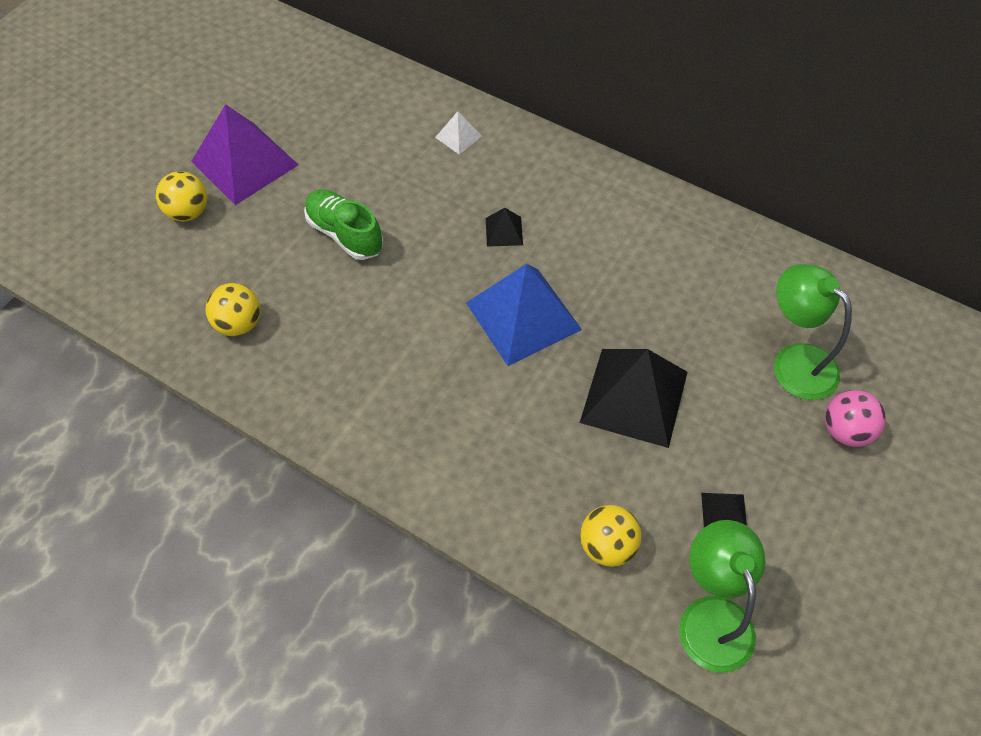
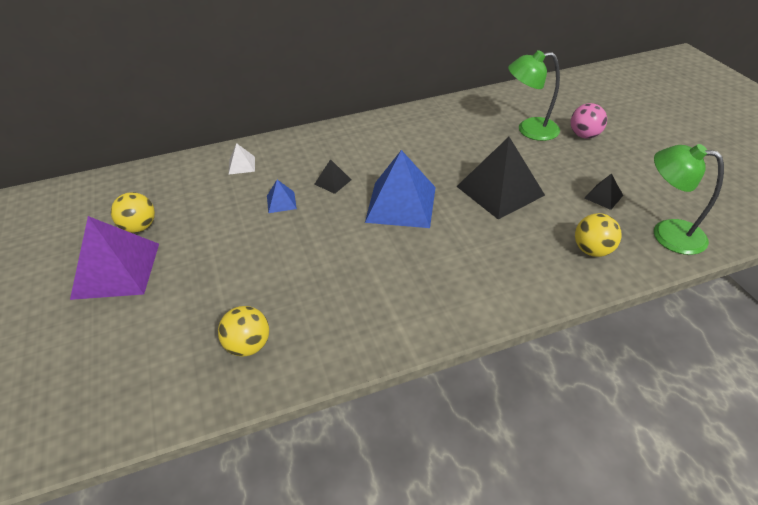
camera: 50 degrees left, 15 degrees down
(188, 212) = (112, 325): yellow ball -> yellow ball (139, 227)
(345, 234) = (245, 249): green shoe -> none
(433, 211) = (281, 202): none -> blue pyramid

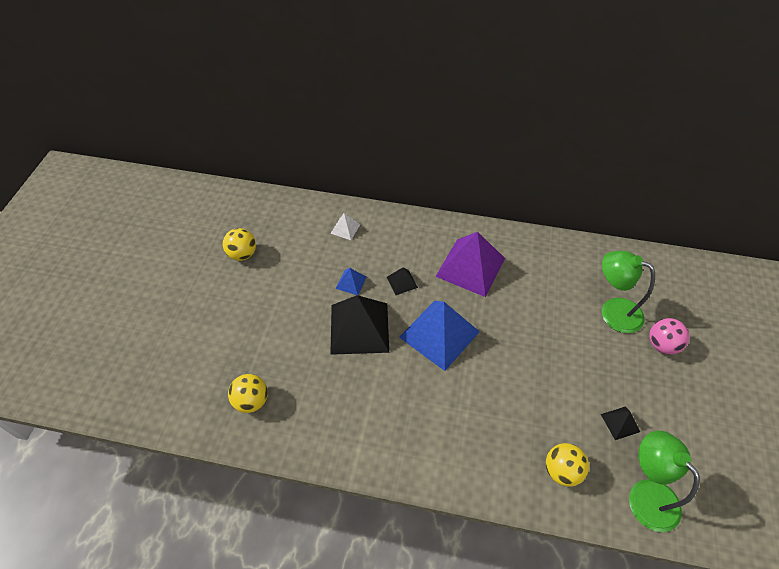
camera: 30 degrees right, 10 degrees up
(116, 270) = (208, 286): purple pyramid -> purple pyramid (470, 267)
(500, 191) = (531, 365): black pyramid -> black pyramid (359, 328)

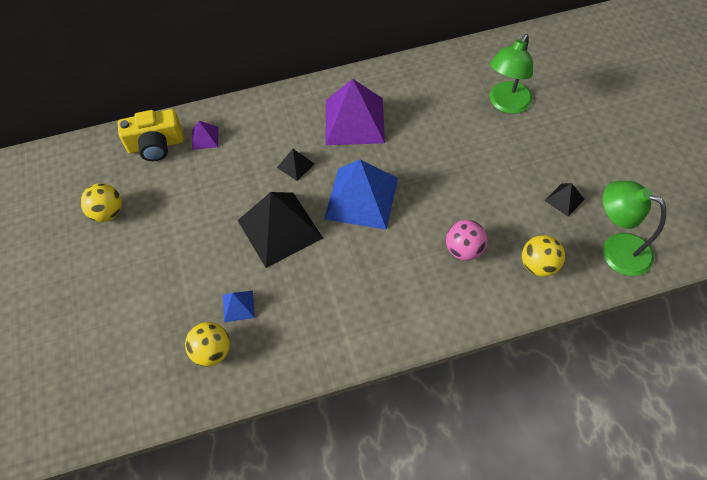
camera: 25 degrees left, 5 degrees up
(306, 218) = (156, 145): none -> yellow camera
(345, 228) = (205, 138): white pyramid -> purple pyramid
(351, 282) = (244, 189): blue pyramid -> blue pyramid (238, 306)
(613, 311) = (506, 104): green lamp -> green lamp turned 60 degrees counterclockwise
(662, 345) = (563, 115): pink ball -> pink ball (464, 250)

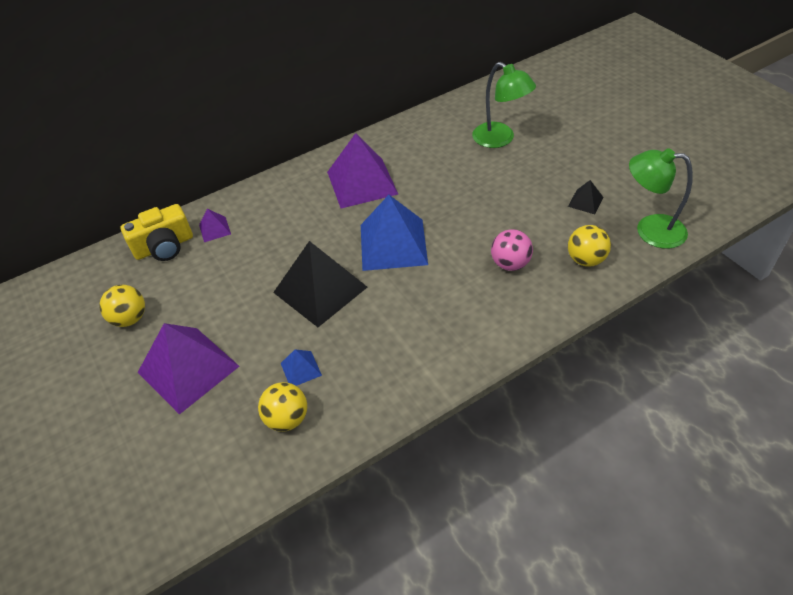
camera: 15 degrees left, 10 degrees down
(143, 278) = (188, 369): none -> purple pyramid
(296, 165) = (317, 231): black pyramid -> none
(506, 104) = (500, 139): green lamp -> green lamp turned 60 degrees counterclockwise

